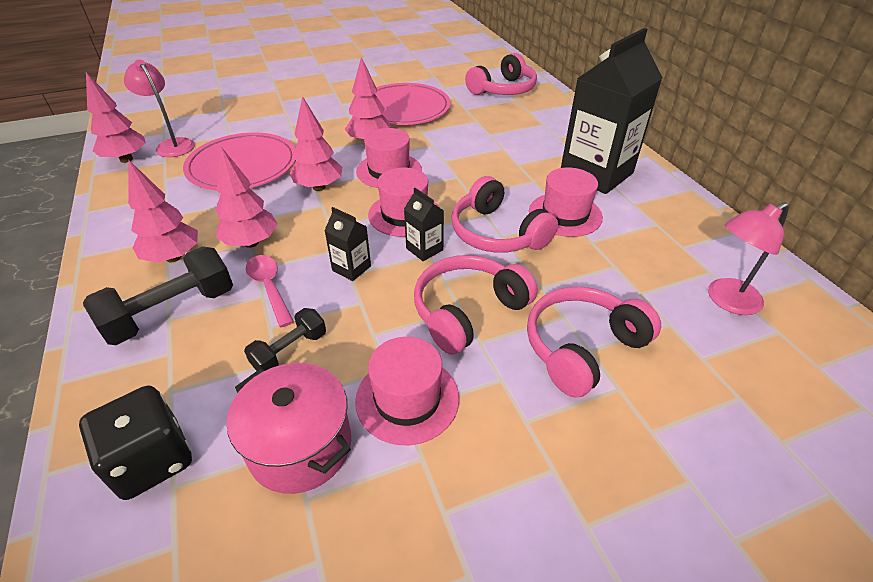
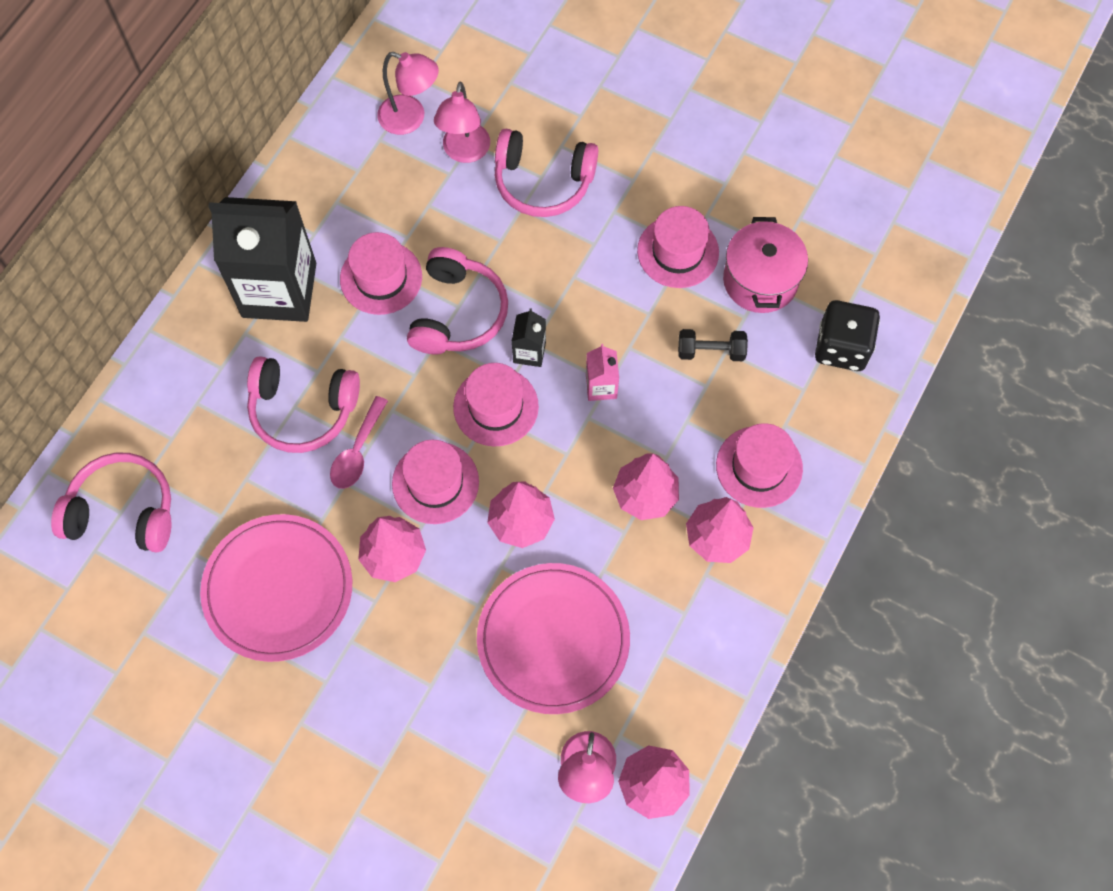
camera: 130 degrees left, 25 degrees up
(171, 312) = (759, 467): black dumbbell -> pink hat
(269, 287) = (675, 425): pink spoon -> pink spoon (357, 451)
(351, 268) = (601, 386): black carton -> pink carton
(468, 311) = (572, 270): pink headphones -> pink headphones (303, 409)
(660, 314) = (464, 152): none -> pink lamp

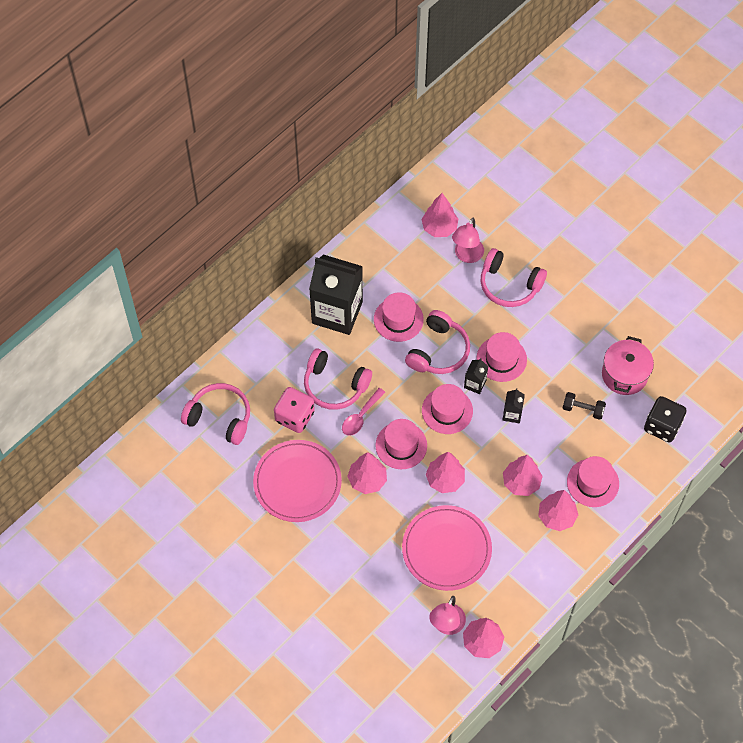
camera: 15 degrees right, 5 degrees down
(248, 478) = (295, 416): none -> pink dice
(411, 118) = (439, 228): pink lamp -> pink tree
(601, 386) = (512, 414): pink carton -> black carton
(678, 251) = (579, 346): pink hat -> pink hat (501, 359)

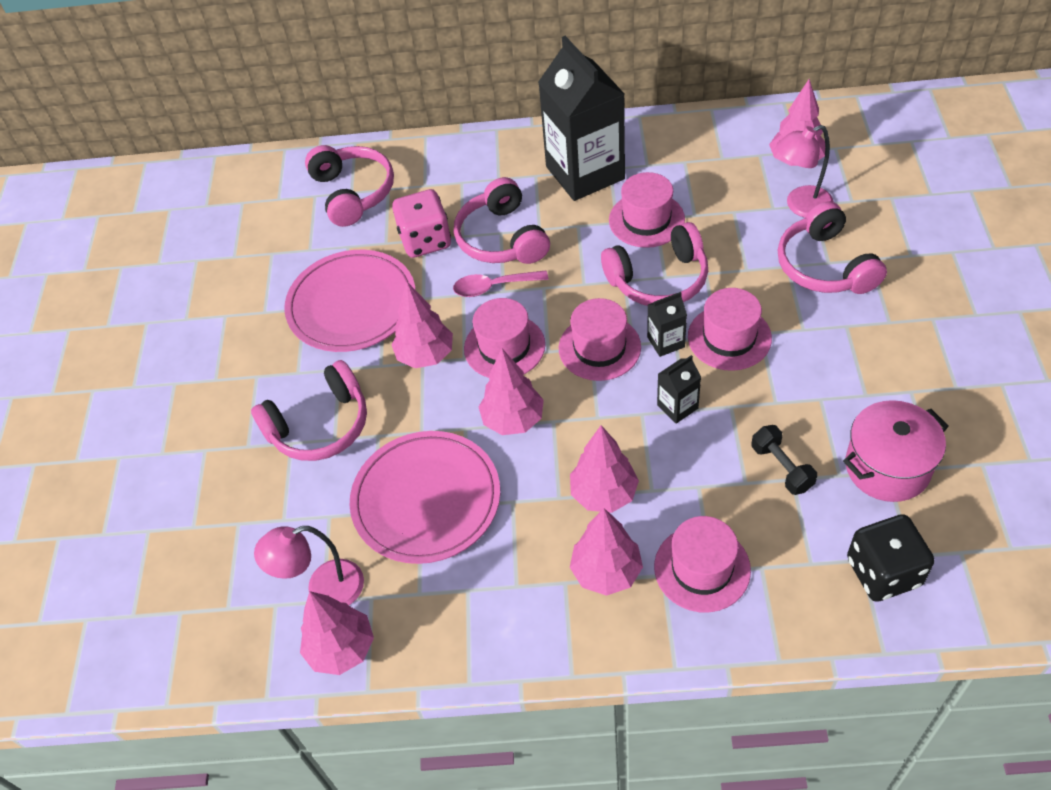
camera: 50 degrees right, 10 degrees down
(356, 556) = (320, 425): none -> pink headphones

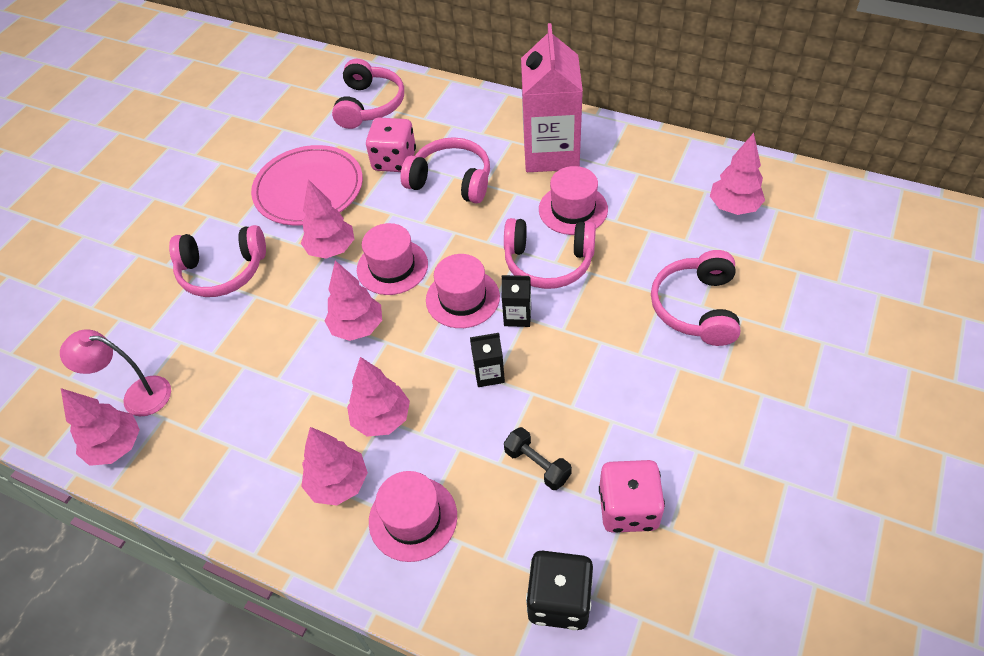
camera: 25 degrees right, 0 degrees up
(426, 499) = (253, 361): pink plate -> none
(493, 287) = (418, 216): pink spoon -> none
(502, 238) = (451, 181): pink headphones -> pink headphones turned 105 degrees clockwise
(585, 173) = (551, 153): black carton -> pink carton
(729, 337) = (571, 334): pink hat -> none
(781, 467) = (537, 465): black dumbbell -> black dumbbell turned 45 degrees counterclockwise
(800, 206) = (711, 247): pink lamp -> none
(887, 467) = (628, 508): pink pot -> pink dice

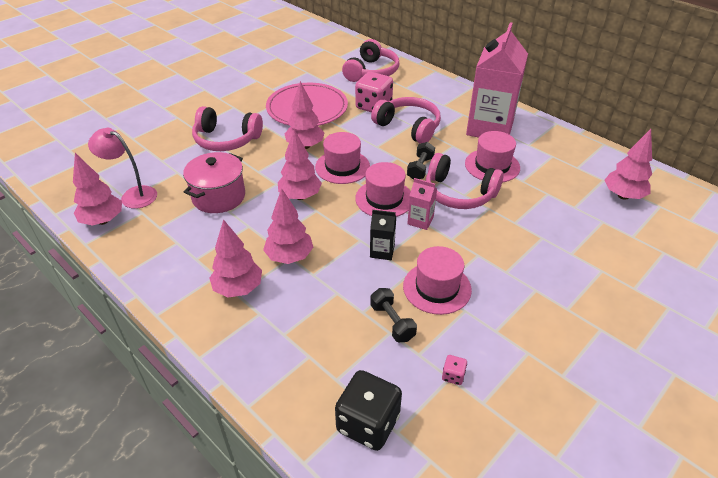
camera: 15 degrees right, 10 degrees down
(253, 361) = (218, 196): none -> pink pot
(413, 518) = (281, 328): pink hat -> pink hat (437, 288)
(489, 240) = (420, 168): none -> black dumbbell
(517, 316) = (420, 221): black carton -> pink carton
(628, 508) = (453, 376): pink dice -> pink dice, size x0.43
(697, 307) = (566, 253): pink headphones -> none

